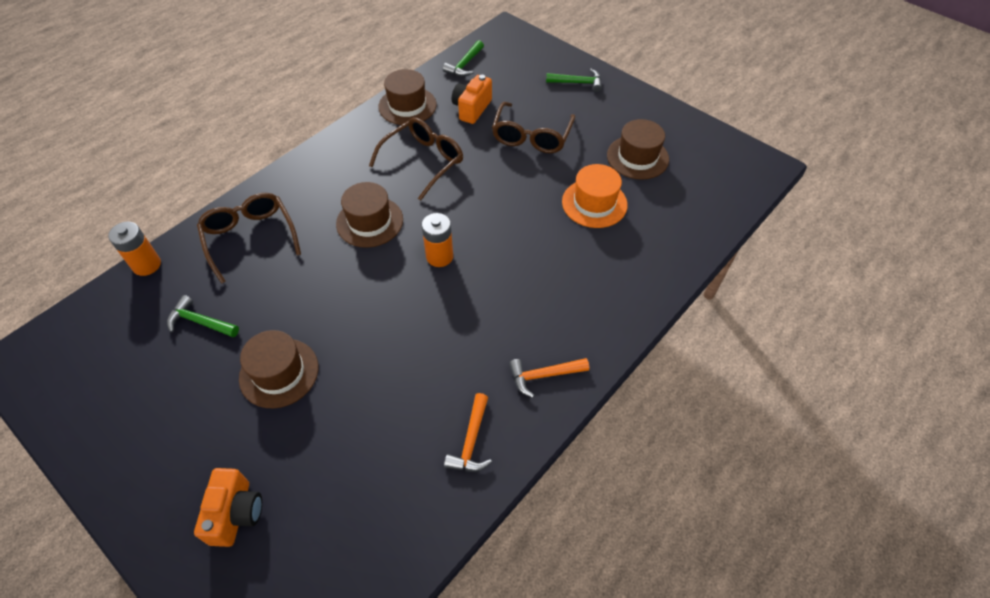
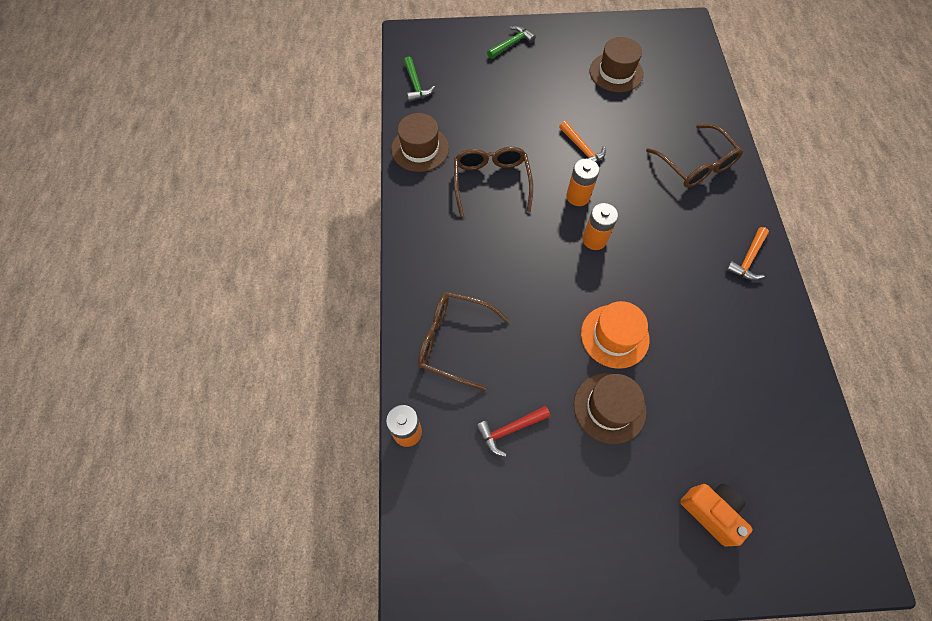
camera: 45 degrees left, 10 degrees up
(200, 322) = (510, 430): green hammer -> red hammer
(369, 221) = (517, 255): brown hat -> none
(471, 441) = (765, 334): orange hammer -> orange hammer (582, 149)
(472, 109) = (468, 116): orange camera -> none
(472, 218) = (578, 196): none -> orange battery
(531, 137) = (535, 107): brown glasses -> brown glasses (696, 165)
(594, 203) = (633, 125): orange hat -> orange hat (614, 336)

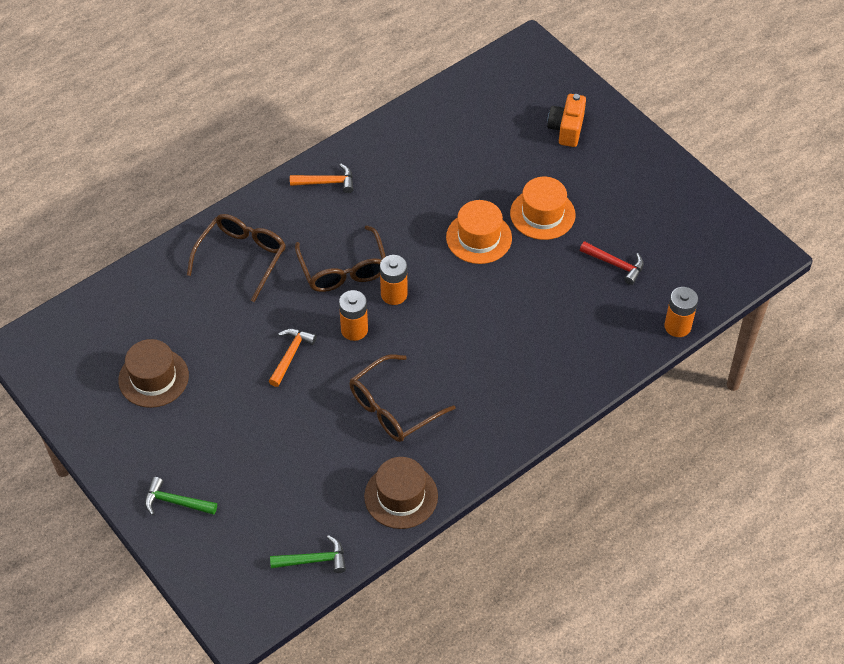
camera: 125 degrees left, 10 degrees down
(416, 85) = (314, 560): green hammer -> green hammer turned 45 degrees clockwise
(453, 341) = (580, 341): brown glasses -> brown glasses (343, 270)
(609, 407) = (542, 214): brown hat -> orange hat

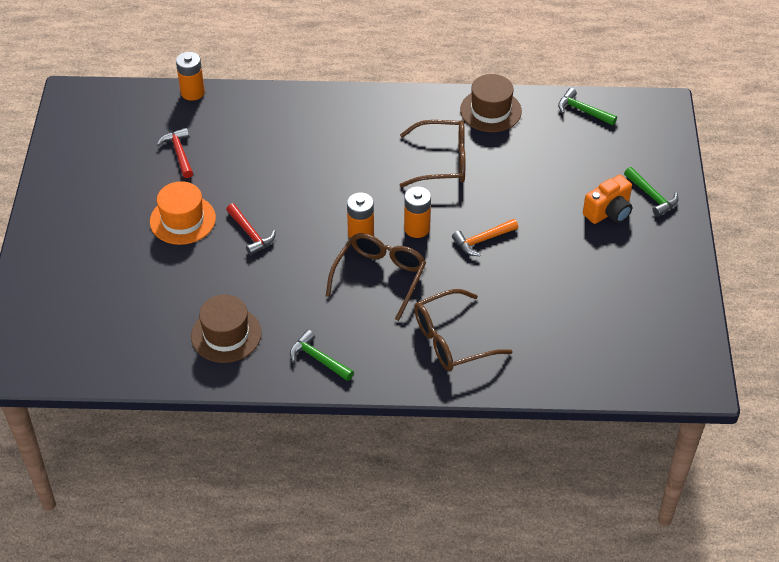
camera: 140 degrees left, 5 degrees down
(153, 378) = (604, 289): brown hat -> brown hat (226, 334)
(327, 182) = (318, 359): orange hammer -> green hammer
(479, 237) = (250, 234): orange hat -> red hammer
(566, 129) = (77, 272): orange camera -> orange camera (608, 212)

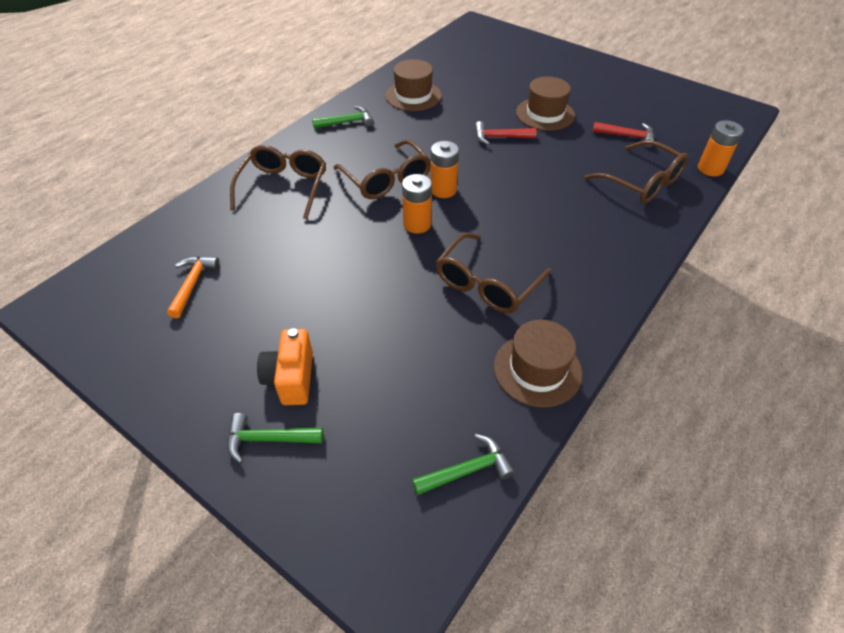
camera: 125 degrees right, 0 degrees up
(182, 220) = (545, 114): orange hat -> brown hat
(246, 124) = (642, 182): none -> brown glasses
(482, 240) = (360, 257): orange hammer -> orange hammer (192, 284)

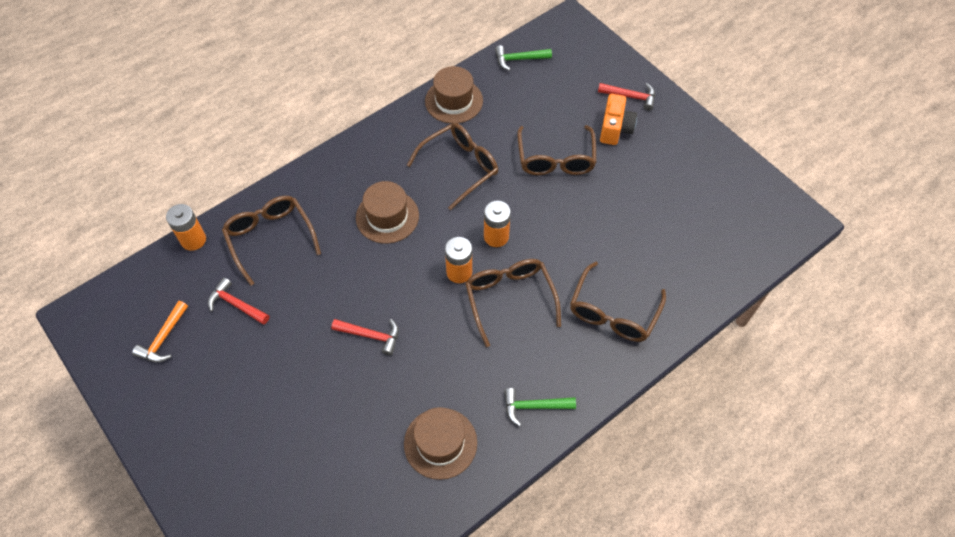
camera: 165 degrees left, 10 degrees up
(192, 284) = (690, 217): orange hammer -> orange hammer (163, 338)
(268, 439) = (630, 97): green hammer -> red hammer
(369, 317) = (556, 159): none -> brown glasses
(545, 114) = (300, 364): brown hat -> brown hat (387, 216)

